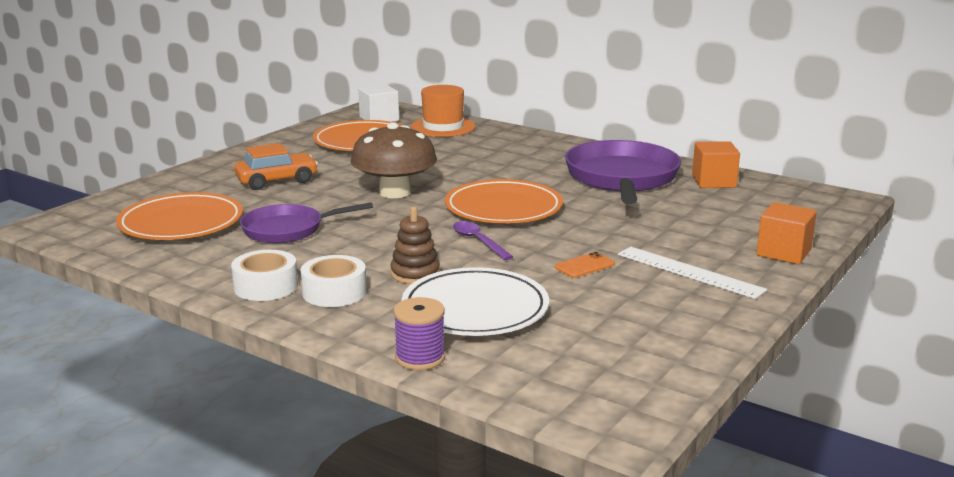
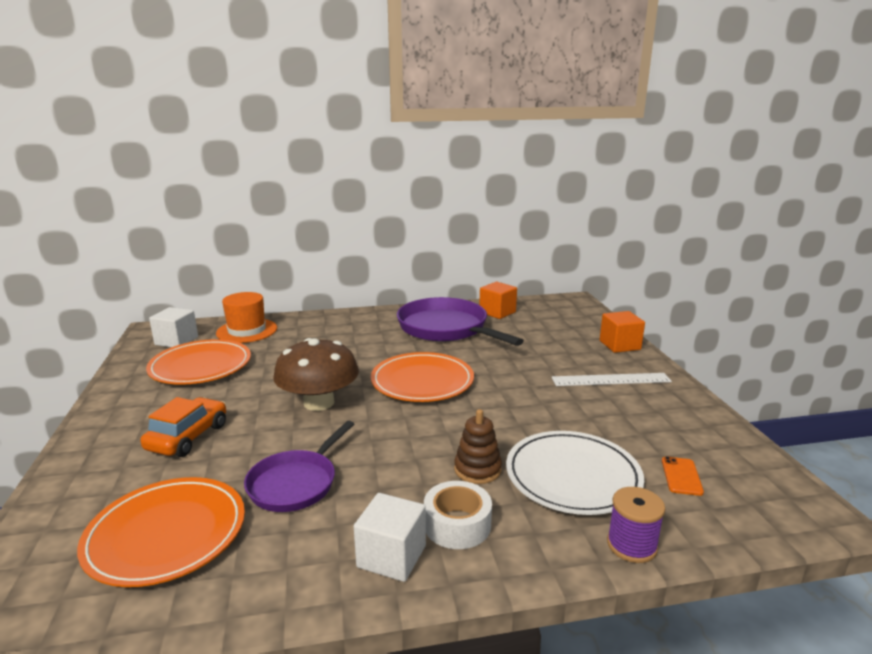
camera: 45 degrees left, 0 degrees up
(266, 286) = (391, 556): white tape -> white cube
(478, 241) = (461, 417): purple spoon -> none
(584, 266) = (557, 403): orange phone -> orange phone (681, 476)

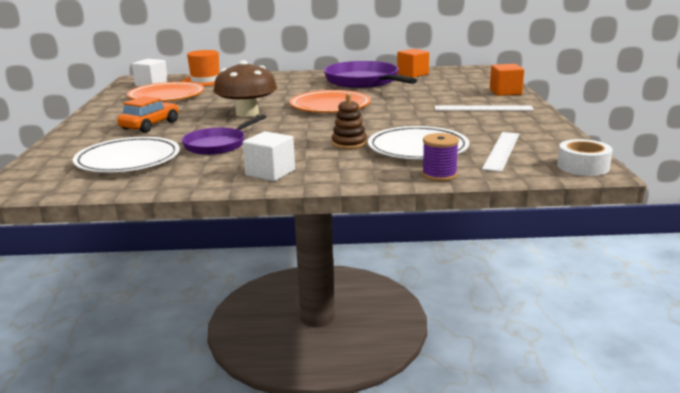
camera: 10 degrees right, 0 degrees up
(166, 534) = (128, 160): orange plate -> white plate
(457, 524) = (321, 163): white tape -> white tape (583, 166)
(681, 476) = (501, 151): orange phone -> white ruler

